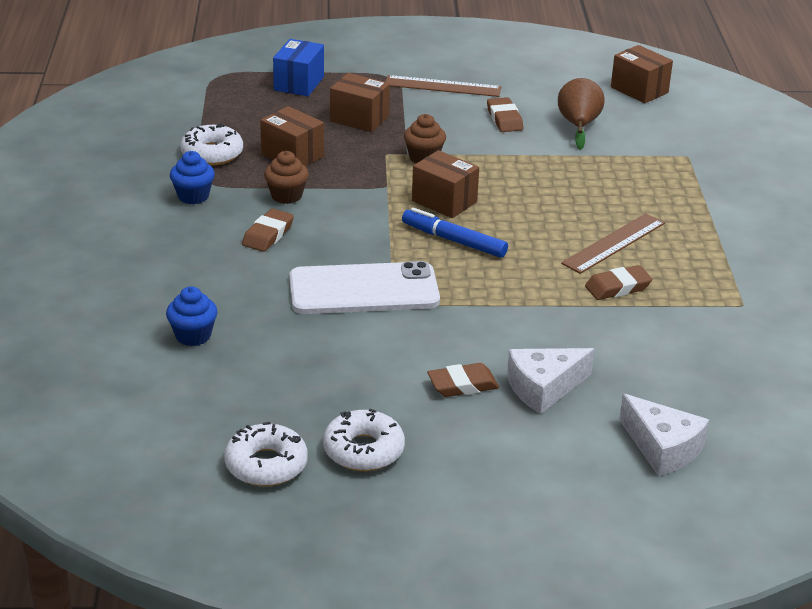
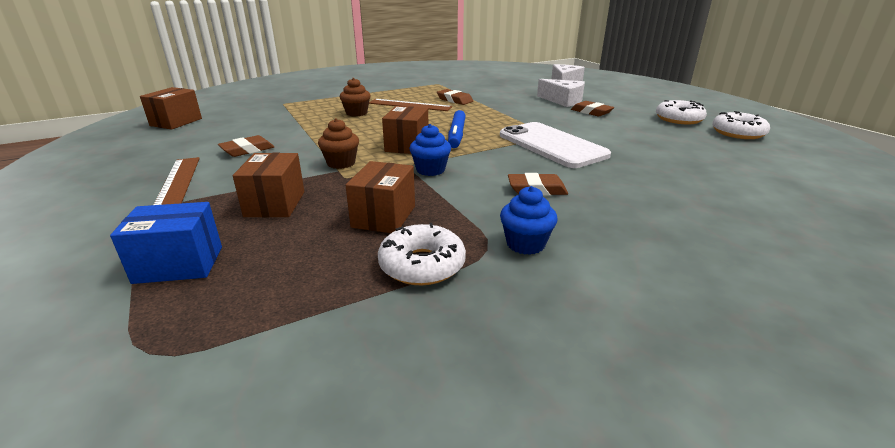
camera: 115 degrees left, 5 degrees down
(193, 336) = (699, 178): blue cupcake -> blue cupcake (430, 170)
(286, 196) = (465, 198): brown cupcake -> brown cupcake (356, 113)
(578, 126) = (250, 129): brown pear -> none

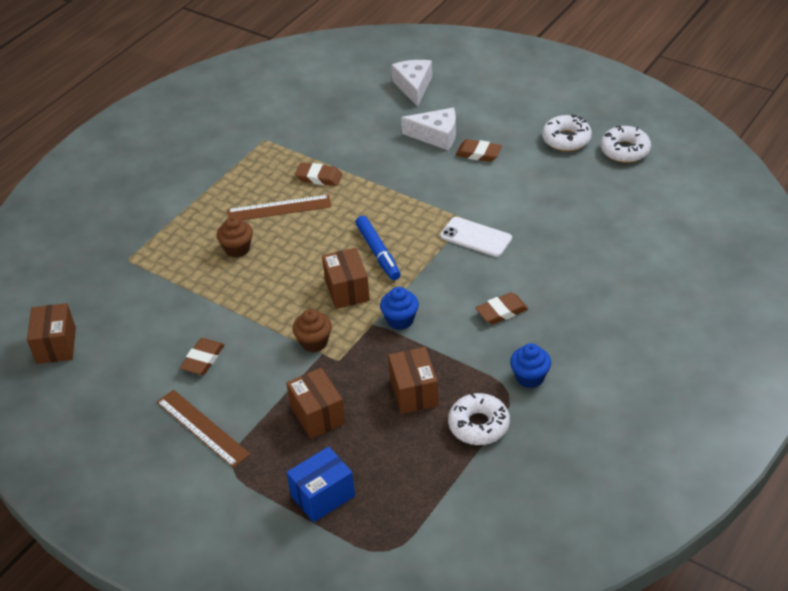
camera: 25 degrees left, 15 degrees up
(551, 145) = (476, 237): white phone -> white phone, size x0.62

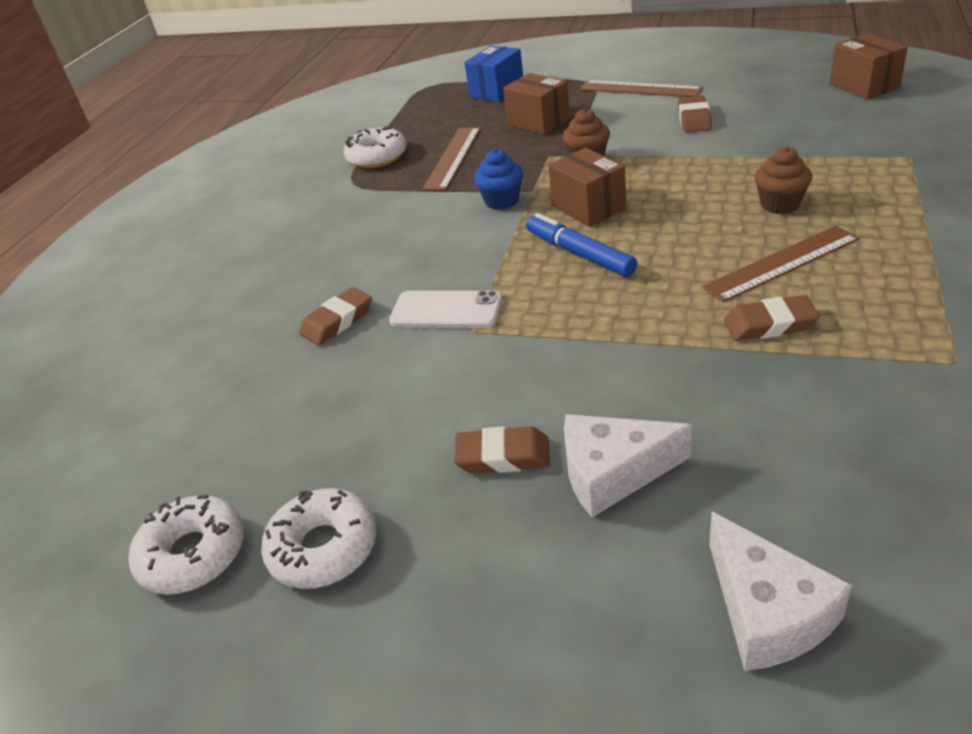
camera: 165 degrees right, 5 degrees down
(414, 392) = (452, 158): brown box -> brown ruler
(501, 311) = (380, 241): brown eraser -> brown eraser (337, 321)
(530, 377) = (333, 198): blue cupcake -> none

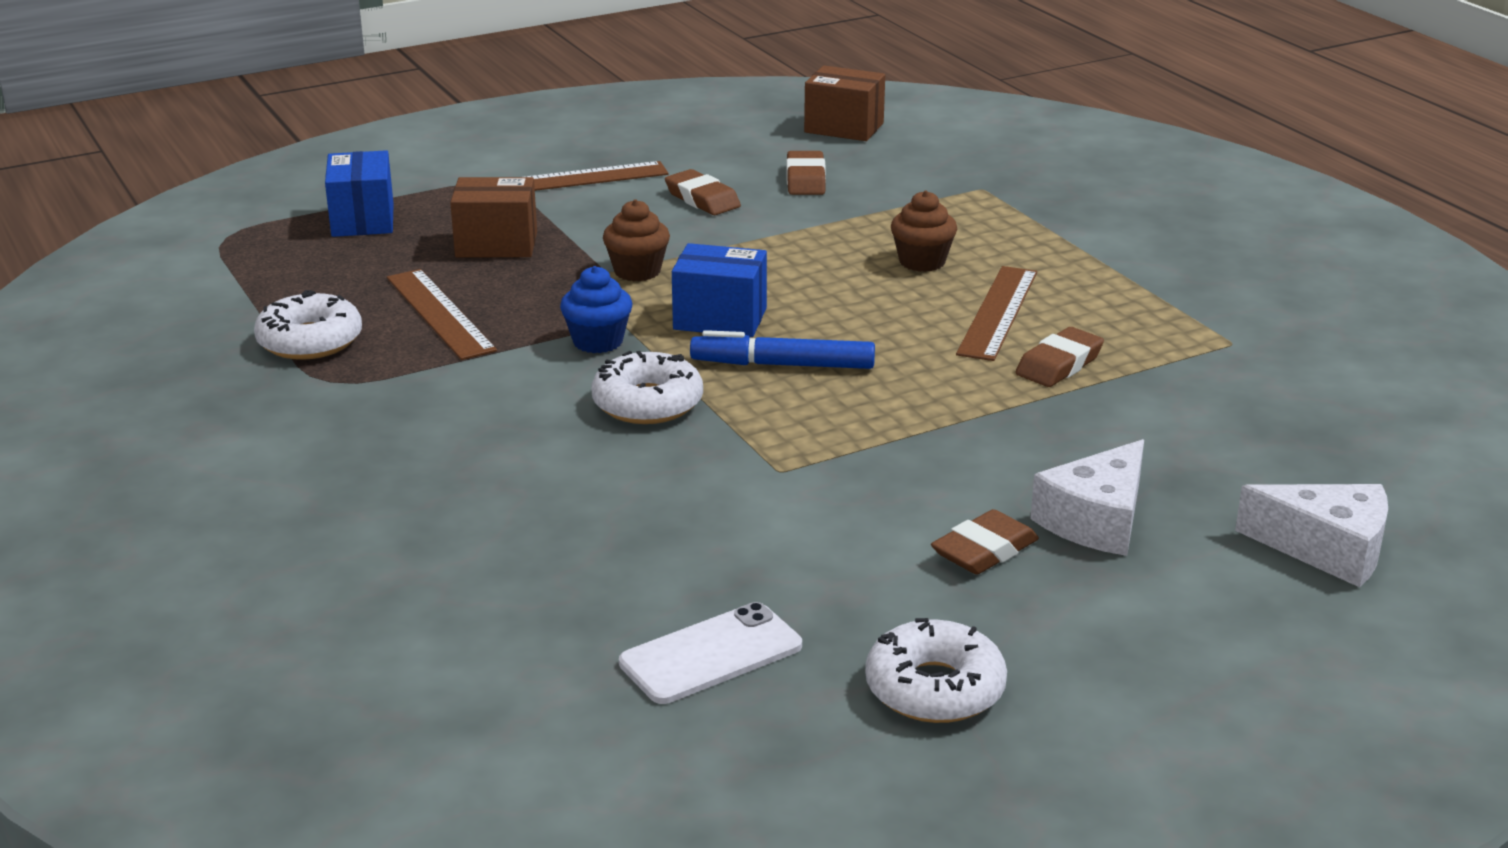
camera: 50 degrees left, 10 degrees down
(193, 554) = (809, 761): white donut -> white donut (647, 403)
(337, 321) = (596, 521): brown eraser -> brown eraser (805, 179)
(446, 310) = (717, 464): white phone -> white phone (711, 654)
(588, 207) = (720, 319): brown box -> blue box

